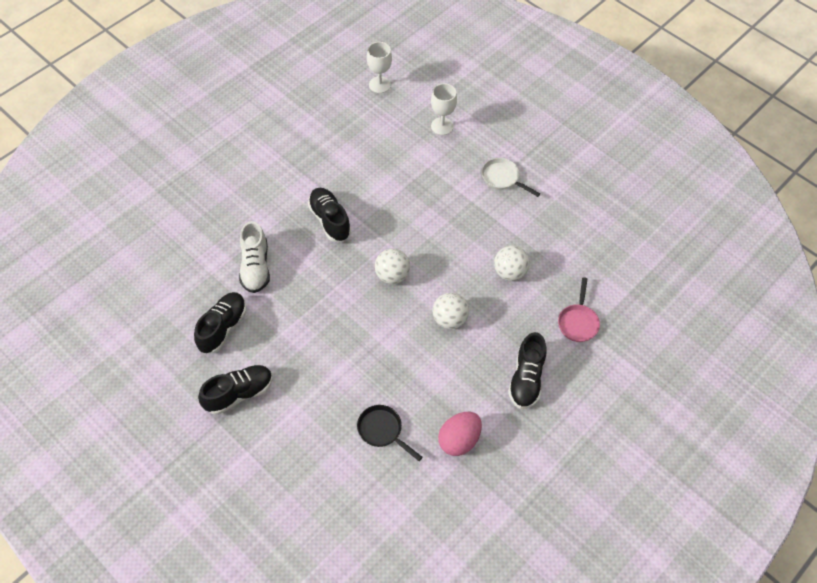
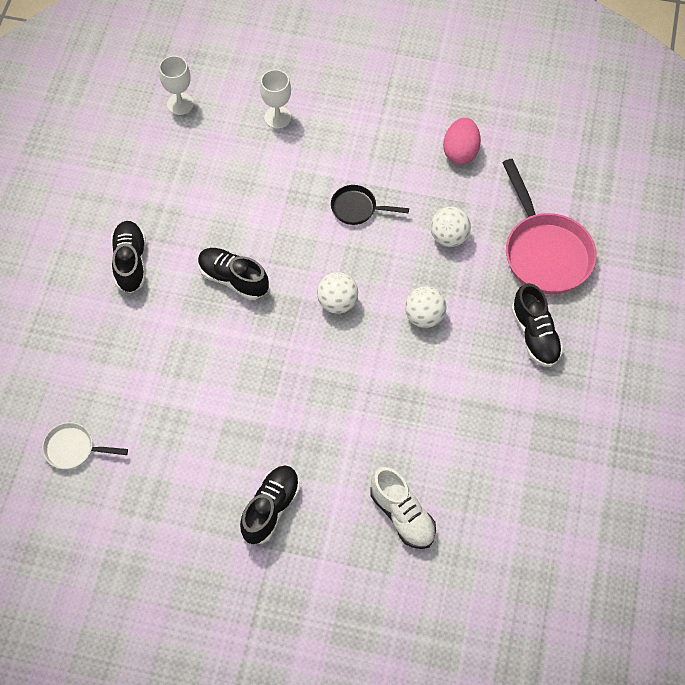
camera: 30 degrees left, 5 degrees up
(223, 328) = (204, 451): black shoe -> black shoe (130, 262)
(255, 267) = (191, 370): white shoe -> white shoe (402, 515)
(382, 431) = (436, 462): black pan -> black pan (357, 208)
(459, 440) = (513, 429): pink egg -> pink egg (460, 152)
(502, 178) = (376, 142): white pan -> white pan (74, 449)
(578, 322) = (545, 252): pink pan -> pink pan, size x1.94

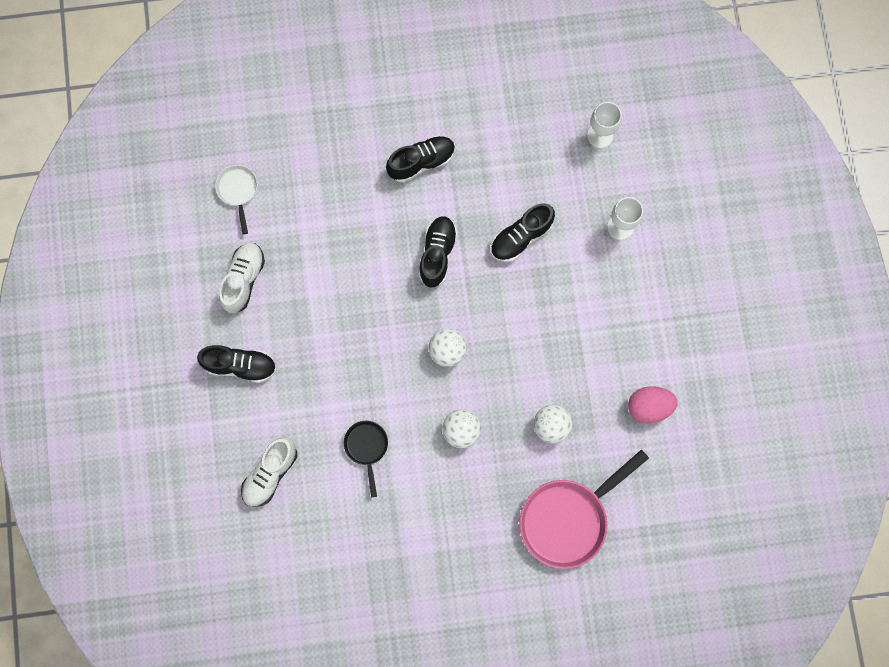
camera: 70 degrees right, 15 degrees up
(176, 474) = (244, 280): none -> white shoe
(357, 208) = (549, 334): black pan -> black pan (366, 447)
(535, 335) = (478, 534): black shoe -> black shoe (521, 237)

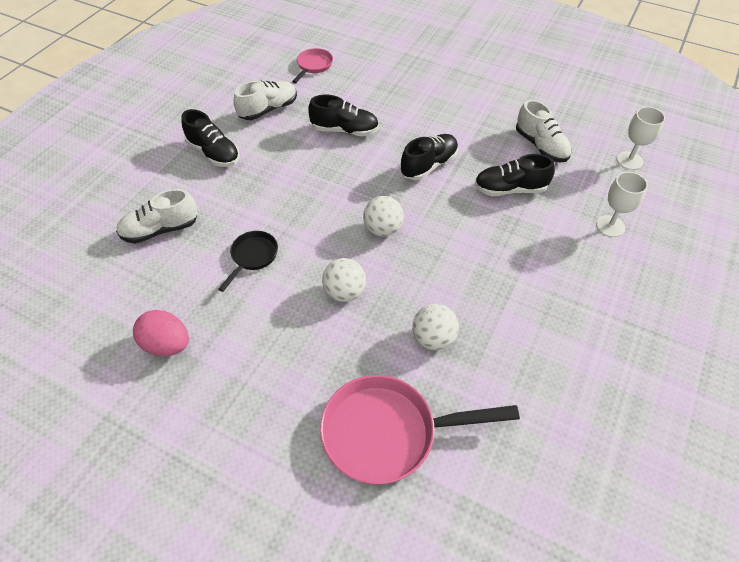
camera: 35 degrees right, 25 degrees down
(238, 191) = (313, 66): white pan -> pink pan
(421, 162) = (462, 110): black shoe -> black shoe (344, 130)
(517, 166) = (541, 146): none -> white shoe
(648, 407) = (549, 382): pink egg -> pink egg (167, 345)

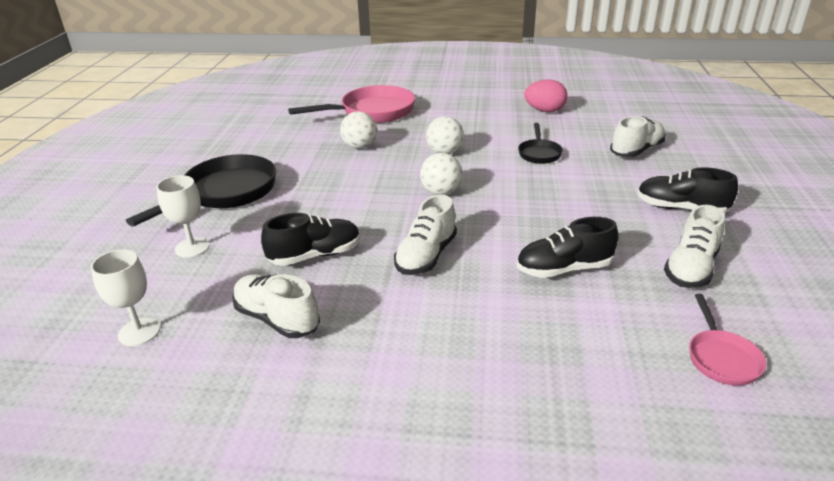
camera: 160 degrees right, 20 degrees down
(429, 165) = (426, 256): black shoe -> white shoe
(591, 295) = (225, 193): none -> black pan

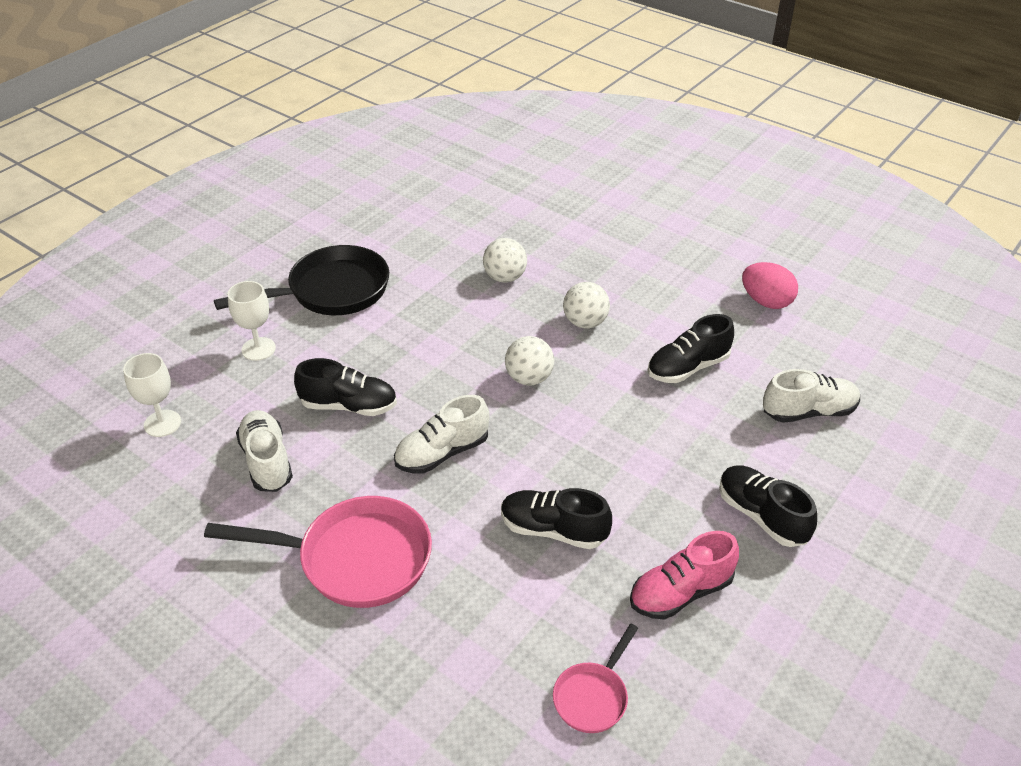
camera: 30 degrees right, 10 degrees up
(372, 112) = (563, 227): pink pan -> pink pan (355, 559)
(539, 153) = (688, 367): black pan -> black shoe
(691, 268) = (681, 592): white shoe -> pink shoe

